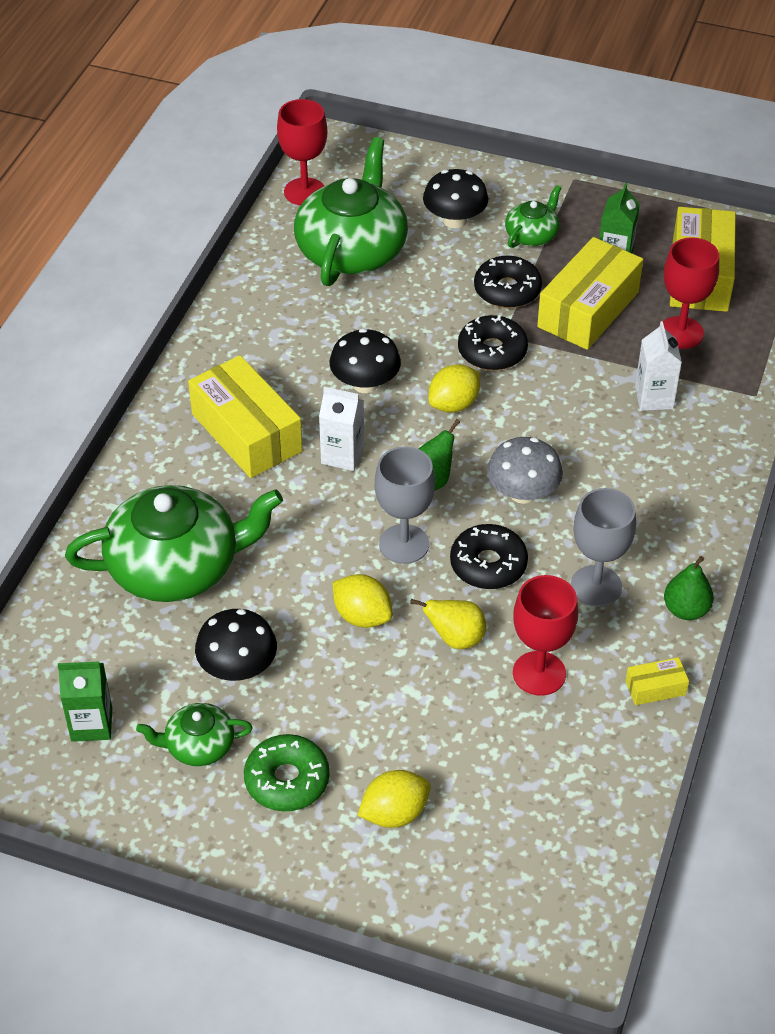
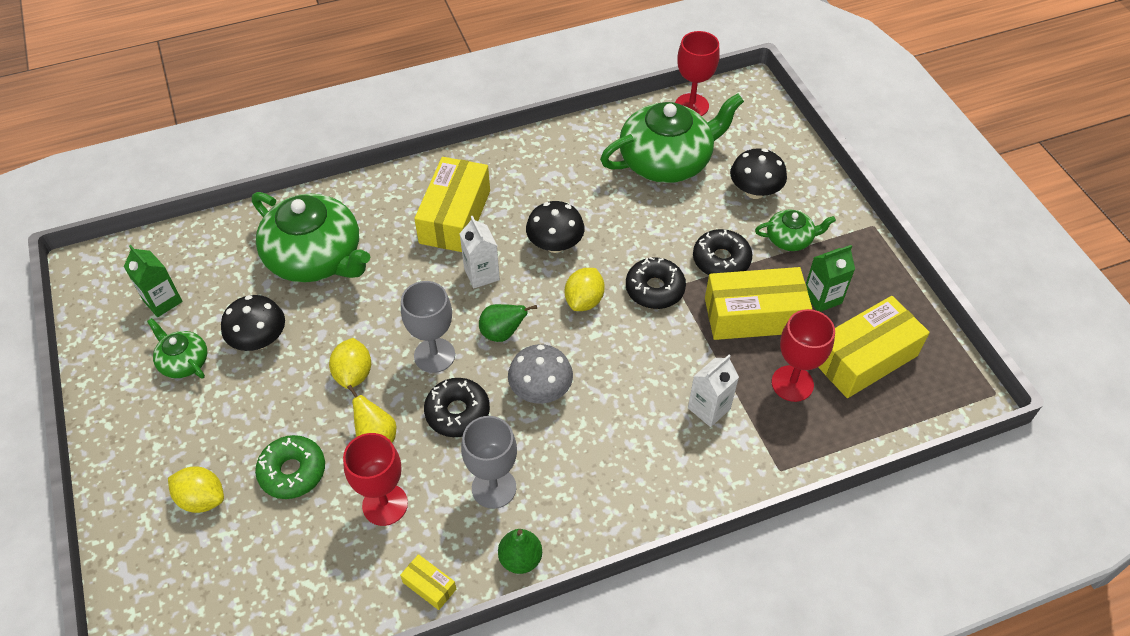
camera: 50 degrees right, 5 degrees up
(287, 780) = (188, 424): green donut -> green donut (292, 472)
(453, 404) = (584, 300): yellow lemon -> yellow lemon turned 75 degrees counterclockwise

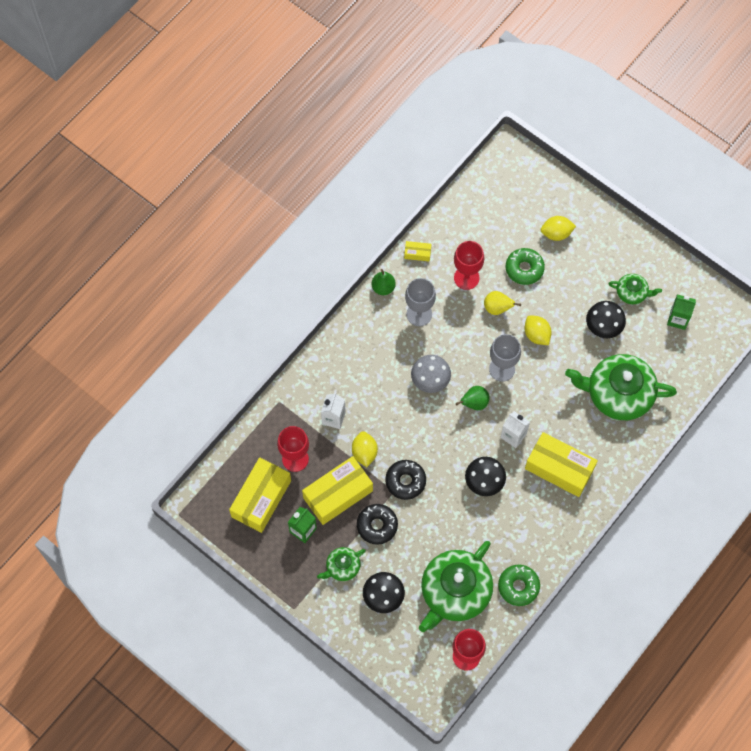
camera: 150 degrees right, 15 degrees up
(455, 216) = (559, 468): yellow box -> yellow box turned 45 degrees counterclockwise
(457, 412) = (465, 343): black donut -> none
(584, 300) = (442, 450): yellow lemon -> yellow lemon (364, 452)
(591, 136) = (518, 586): none -> green donut

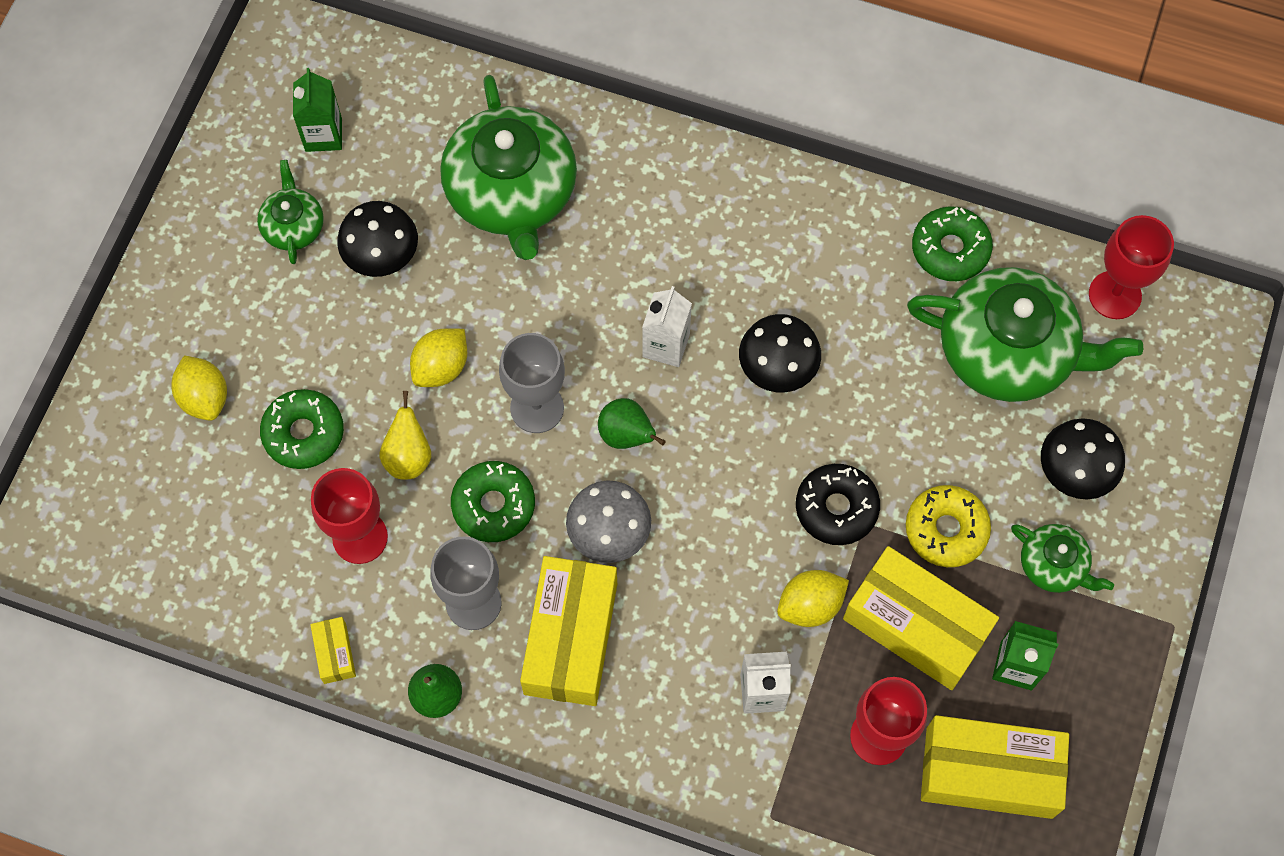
camera: 110 degrees left, 0 degrees up
(377, 525) = (946, 530): black donut -> yellow donut
(461, 336) = (493, 505): none -> green donut
(559, 468) = (699, 248): yellow box -> yellow box (570, 638)

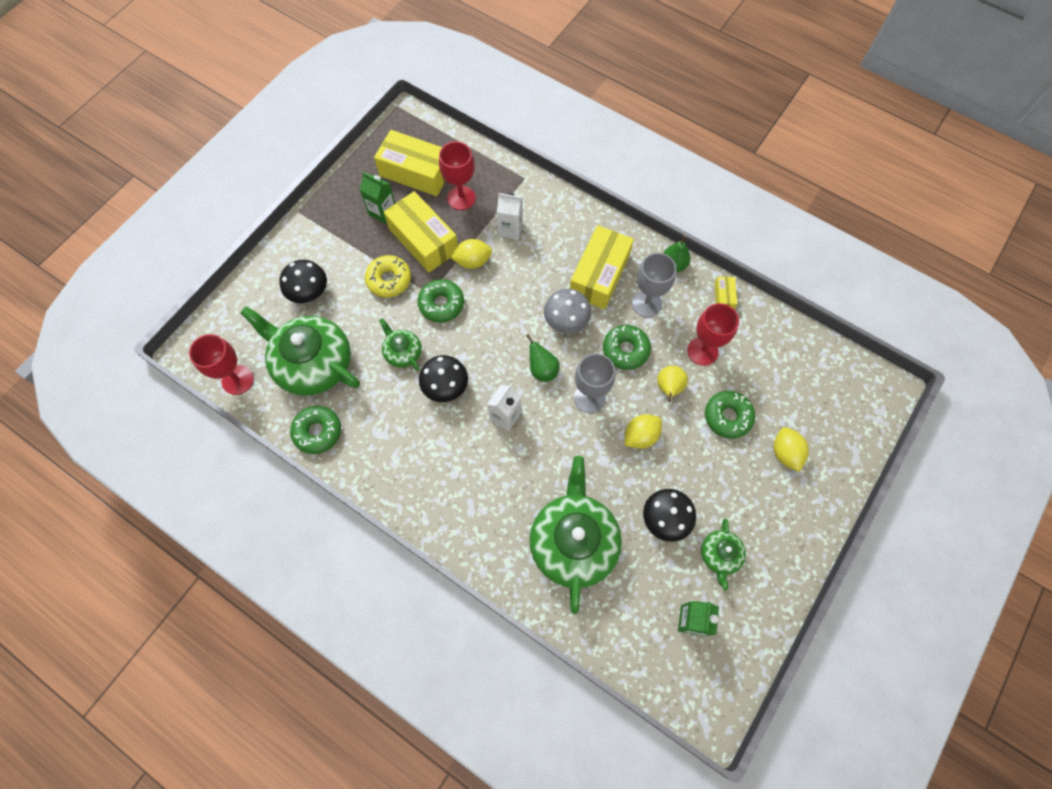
camera: 165 degrees left, 0 degrees up
(836, 508) = (441, 304): black donut -> green donut
(1054, 565) = (342, 251): green teapot -> green teapot (402, 352)

